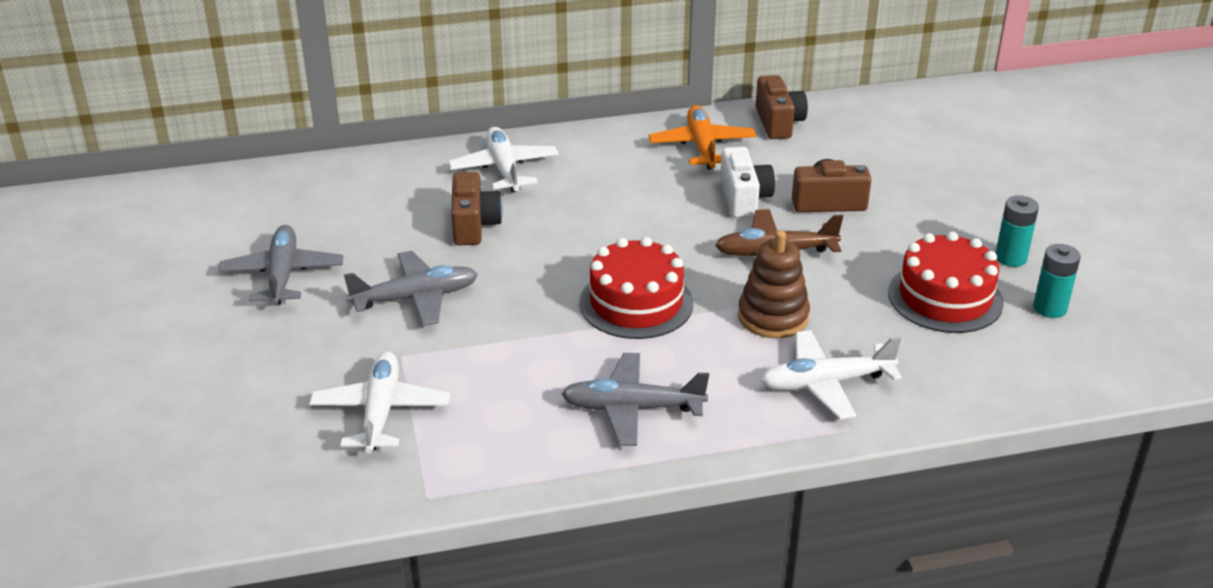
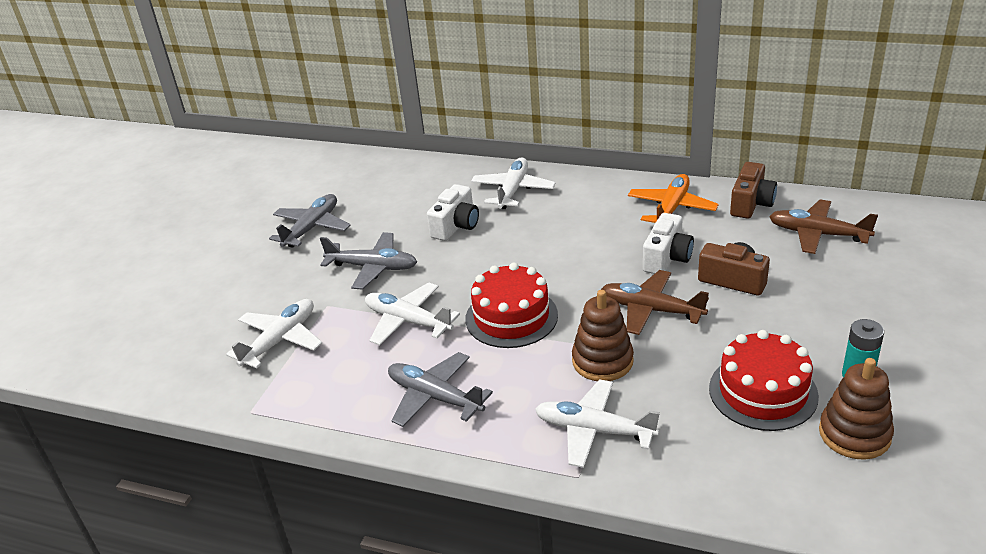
camera: 35 degrees right, 0 degrees up
(474, 225) = (456, 226): brown camera -> white camera
(521, 343) = (407, 321): none -> white plane
(867, 137) = (817, 234): none -> brown plane
(1049, 308) = (854, 434): turquoise battery -> brown stacking toy

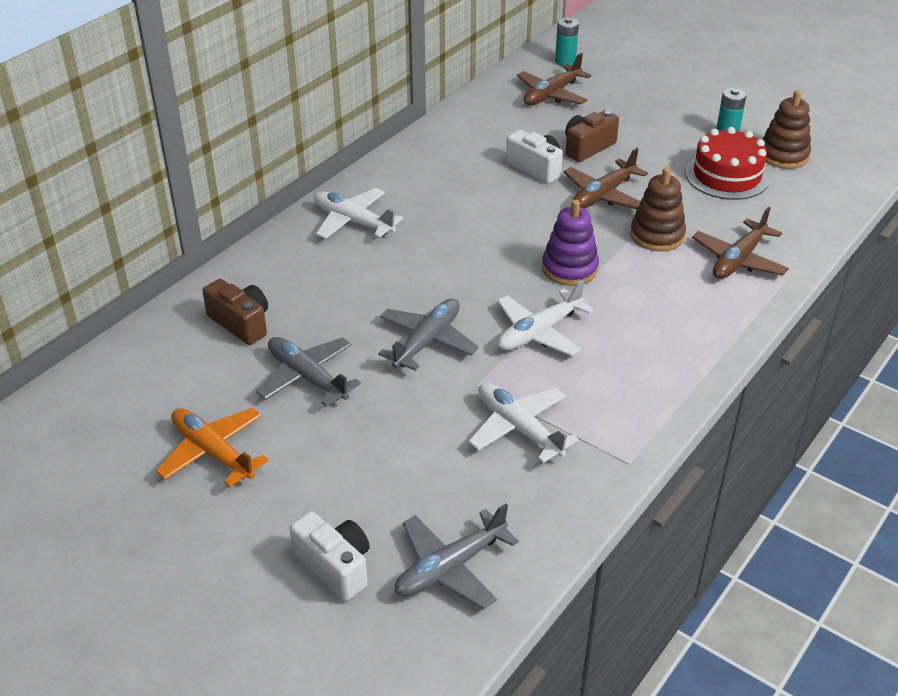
camera: 75 degrees left, 5 degrees up
(434, 397) = (661, 335): grey plane -> grey plane (450, 568)
(456, 226) = (391, 271): white camera -> white camera (335, 566)
(511, 317) = (569, 268): red cake -> purple stacking toy
(593, 430) = (738, 260): white plane -> brown plane
(671, 208) = (461, 145): orange plane -> orange plane (212, 452)
(751, 204) = (486, 108): brown camera -> brown camera (241, 323)
(898, 226) = (565, 62): none -> turquoise battery

